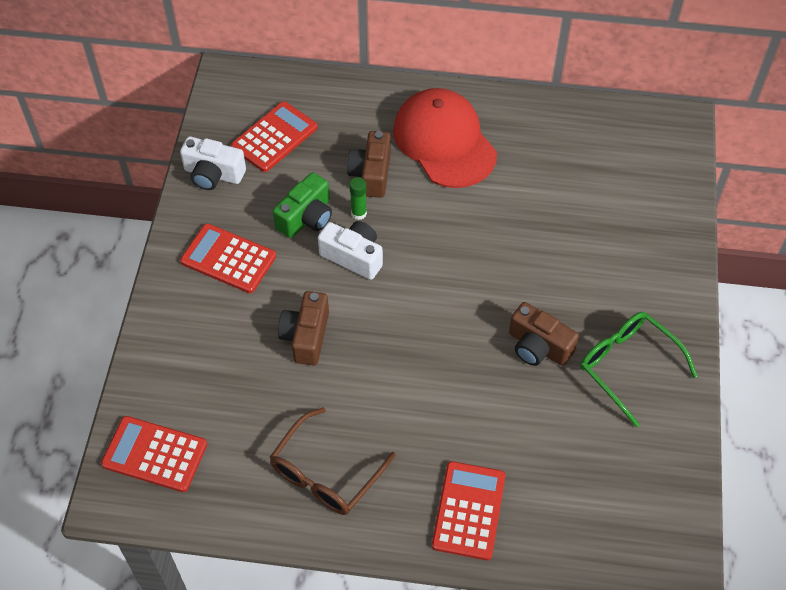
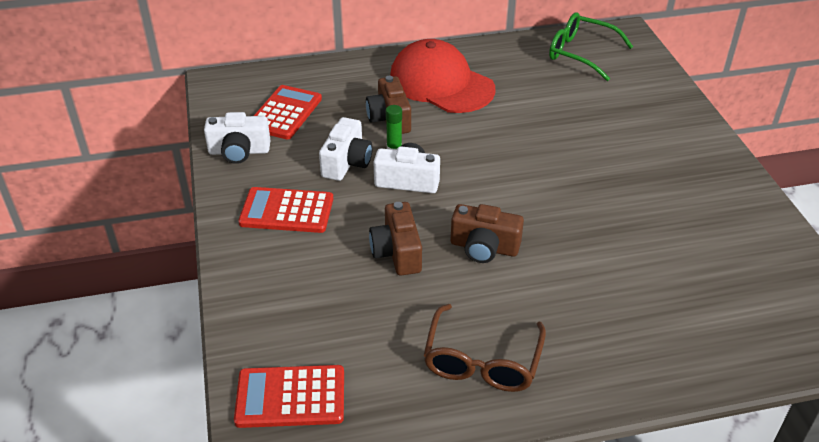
camera: 20 degrees left, 15 degrees down
(306, 217) = (347, 162): green camera -> white camera
(468, 510) = (641, 351): red calculator -> none
(538, 346) = (616, 205): brown camera -> brown camera (484, 247)
(627, 366) = (702, 199): green glasses -> green glasses (580, 53)

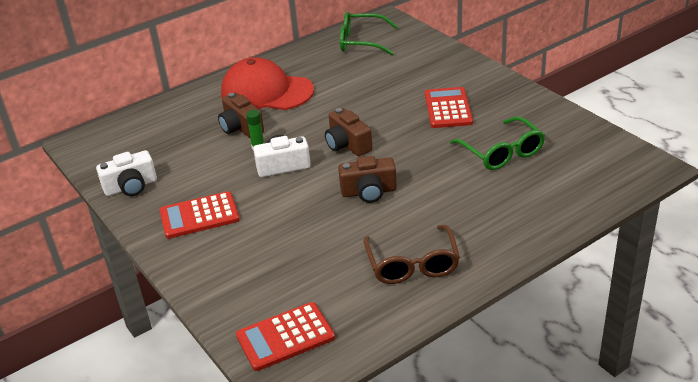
camera: 20 degrees left, 5 degrees down
(285, 113) = (151, 148): red calculator -> red calculator (448, 108)
(347, 162) = (226, 168): white camera -> none
(397, 252) = (305, 216): brown camera -> brown camera (347, 145)
(671, 251) = (502, 152): none -> green glasses

